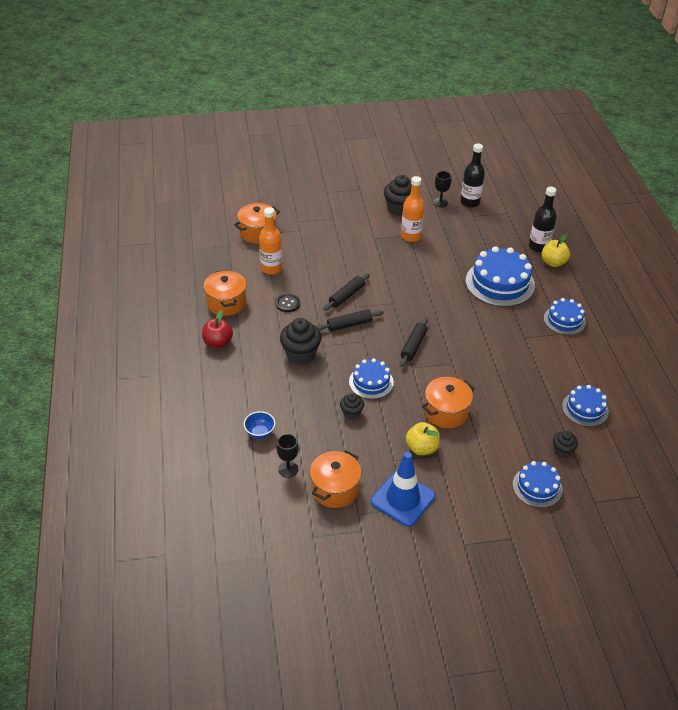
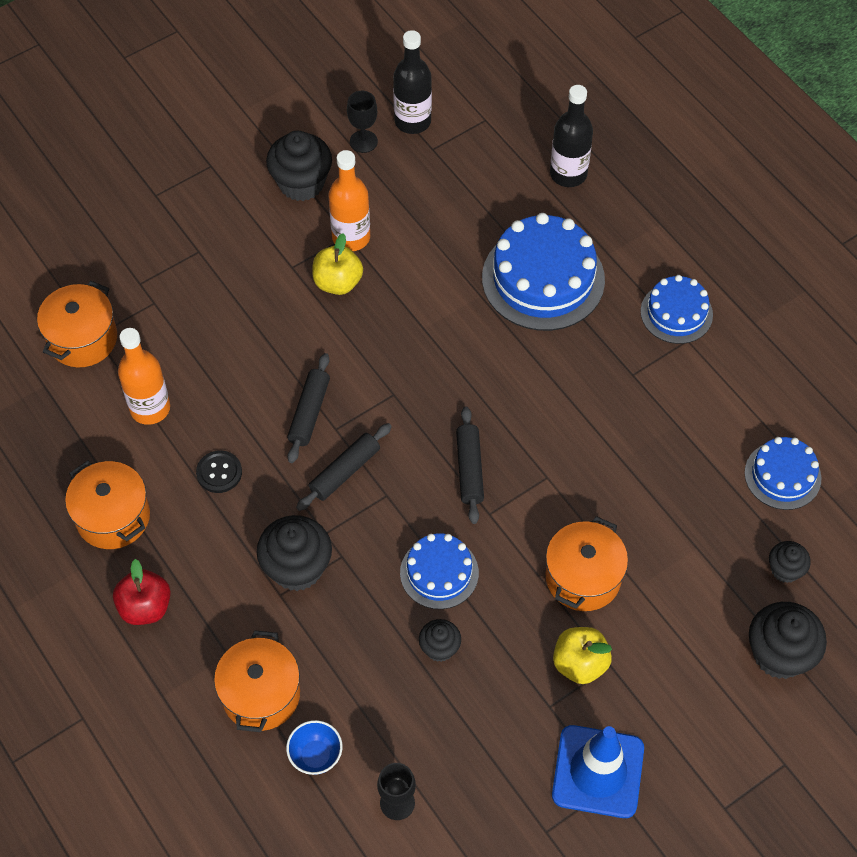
camera: 25 degrees left, 15 degrees up
(335, 489) = (488, 804): orange pot -> orange pot (261, 694)
(537, 487) = (779, 654): blue cake -> black cupcake
(553, 262) = (606, 199): yellow apple -> yellow apple (338, 282)

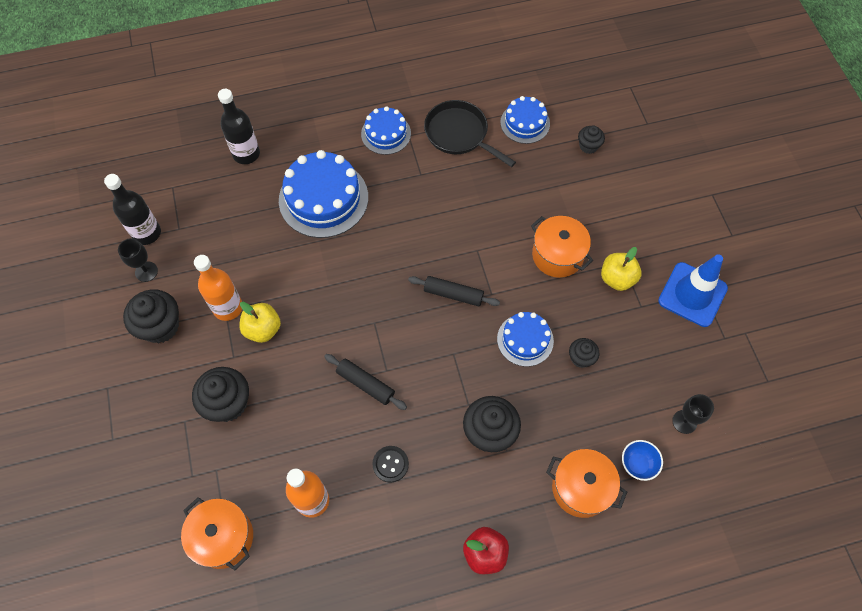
camera: 70 degrees left, 5 degrees up
(113, 517) = (398, 557): orange pot -> none
(344, 471) = (424, 375): black rolling pin -> none
(720, 400) = (459, 134): none -> black pan
(779, 654) = (642, 170): black cupcake -> black cupcake (228, 403)

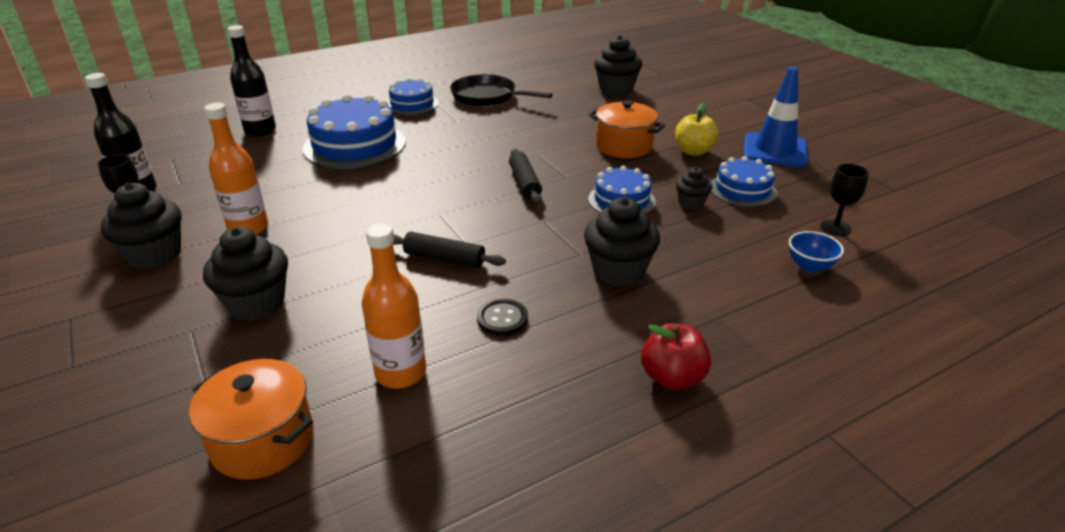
camera: 15 degrees left, 30 degrees down
(263, 329) = (298, 237): yellow apple -> none
(453, 294) = (525, 183): black rolling pin -> black rolling pin turned 75 degrees clockwise
(525, 123) = (549, 85): blue cake -> blue cake (743, 190)
(581, 488) = (758, 296): orange pot -> none
(588, 146) = (616, 89): black cupcake -> black cupcake, size x1.80

